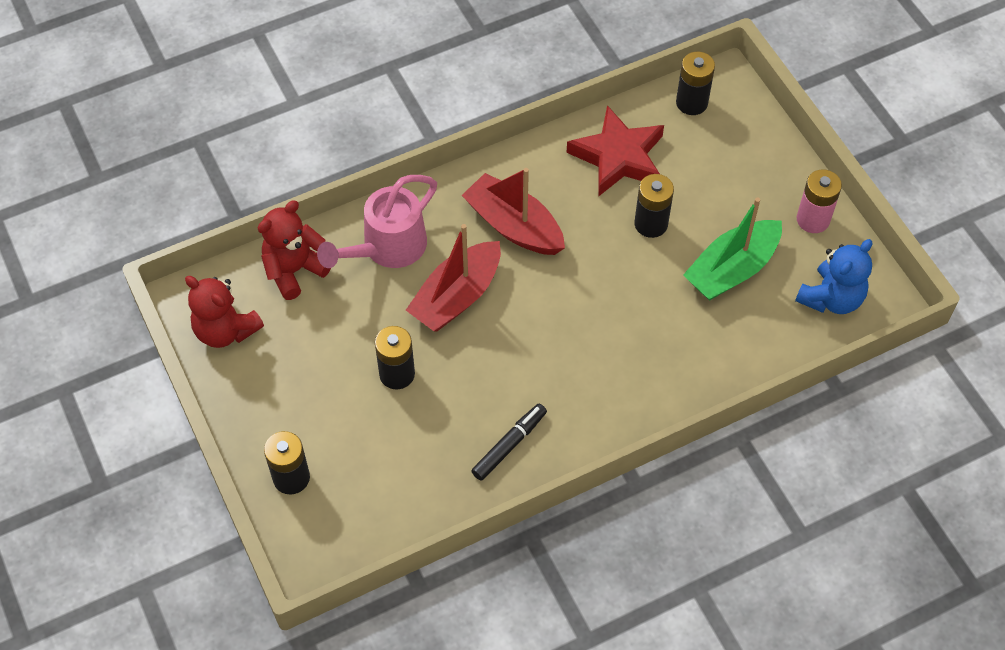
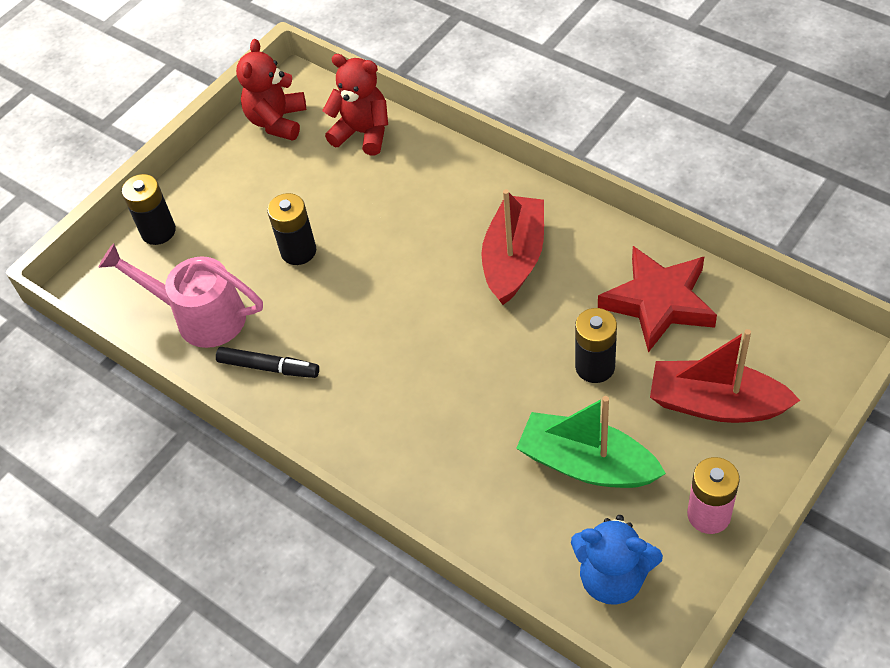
camera: 70 degrees right, 5 degrees down
(387, 248) = (427, 181): pink watering can -> pink watering can (200, 316)
(456, 296) = (406, 254): red boat -> red boat (716, 404)
(691, 103) = (780, 333): black battery -> none

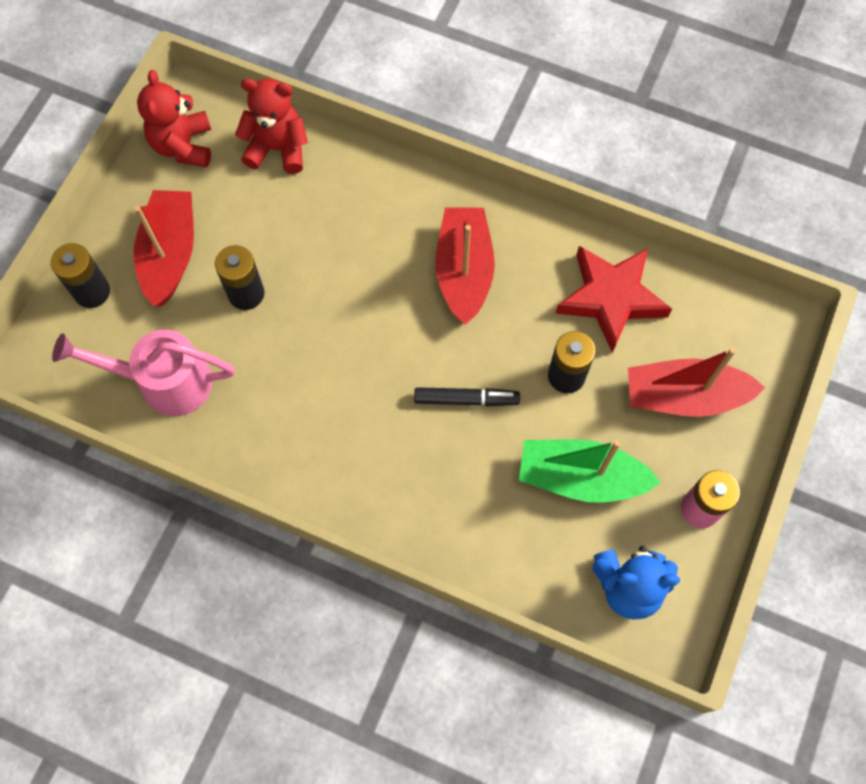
camera: 20 degrees left, 15 degrees up
(238, 209) = (170, 254): none -> red boat
(269, 367) = (250, 427): black marker -> black marker (466, 399)

